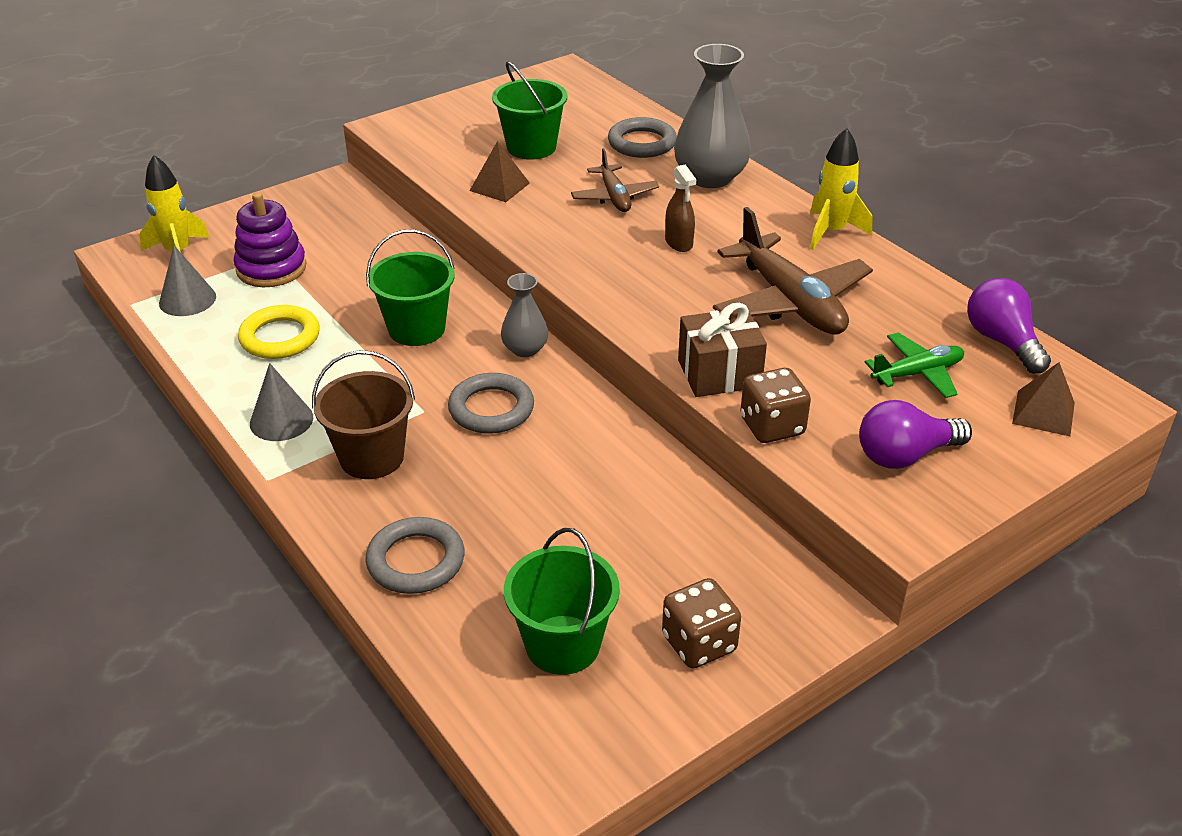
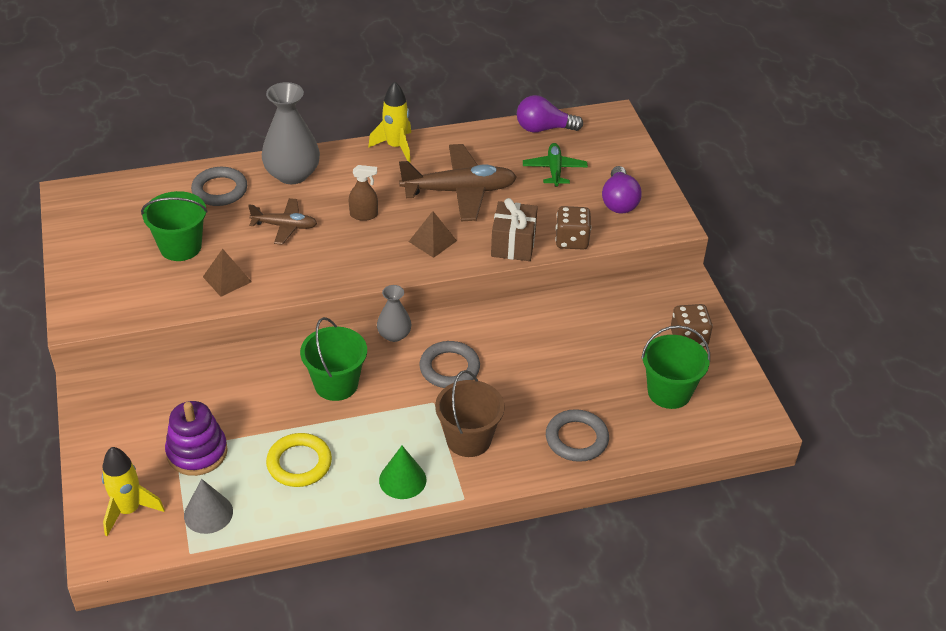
camera: 70 degrees left, 5 degrees up
(281, 420) = (402, 480): grey cone -> green cone
(1043, 413) = (609, 141): brown pyramid -> brown pyramid (432, 241)

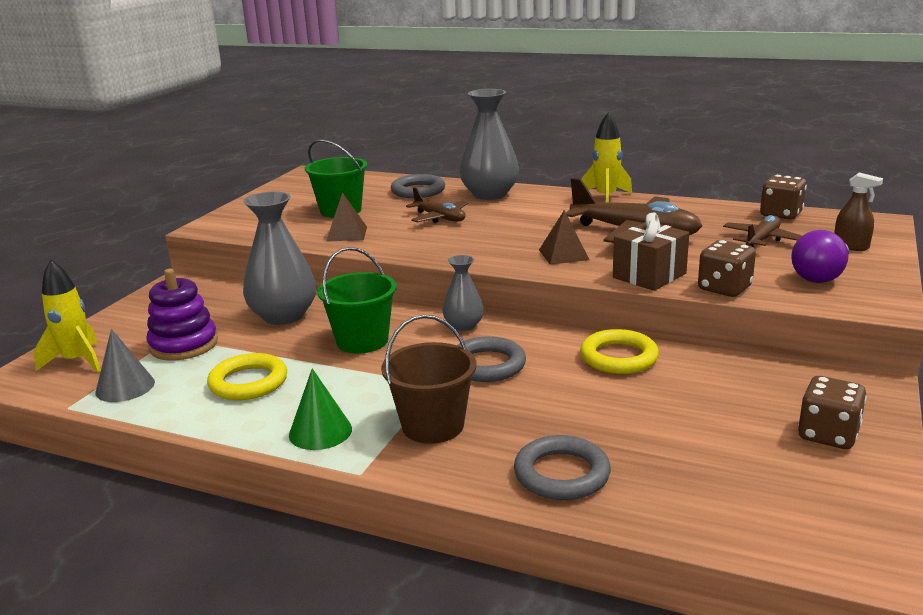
camera: 40 degrees right, 20 degrees down
(240, 385) = (283, 316): none -> grey vase
(364, 215) = (519, 226): brown spray bottle -> brown spray bottle (851, 246)
(527, 322) = (619, 357): none -> yellow ring
(543, 128) = (781, 214): purple light bulb -> brown dice
(554, 170) = (762, 240): green plane -> brown plane
(669, 392) = (745, 476): green bucket -> none

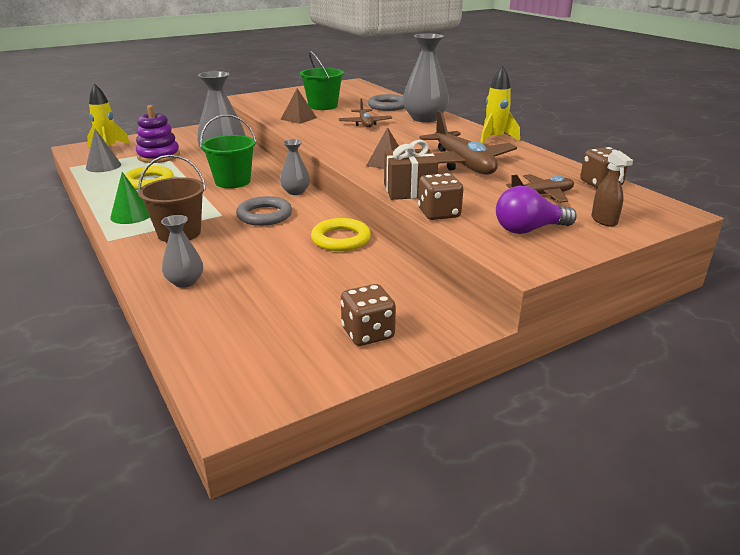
camera: 35 degrees right, 5 degrees up
(561, 474) = (185, 281): grey ring -> grey vase

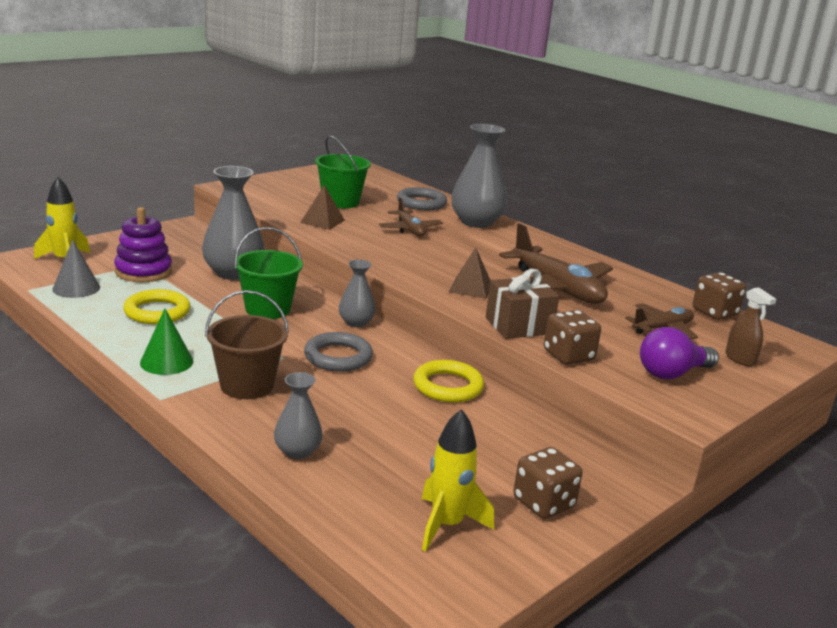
camera: 15 degrees left, 5 degrees down
(494, 139) = (572, 253): yellow rocket -> yellow rocket (446, 525)

